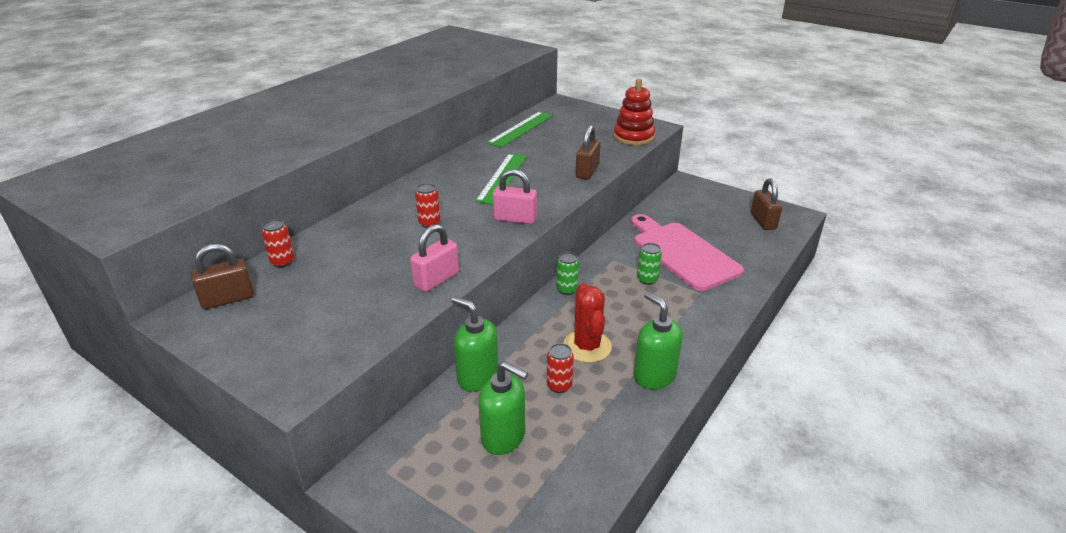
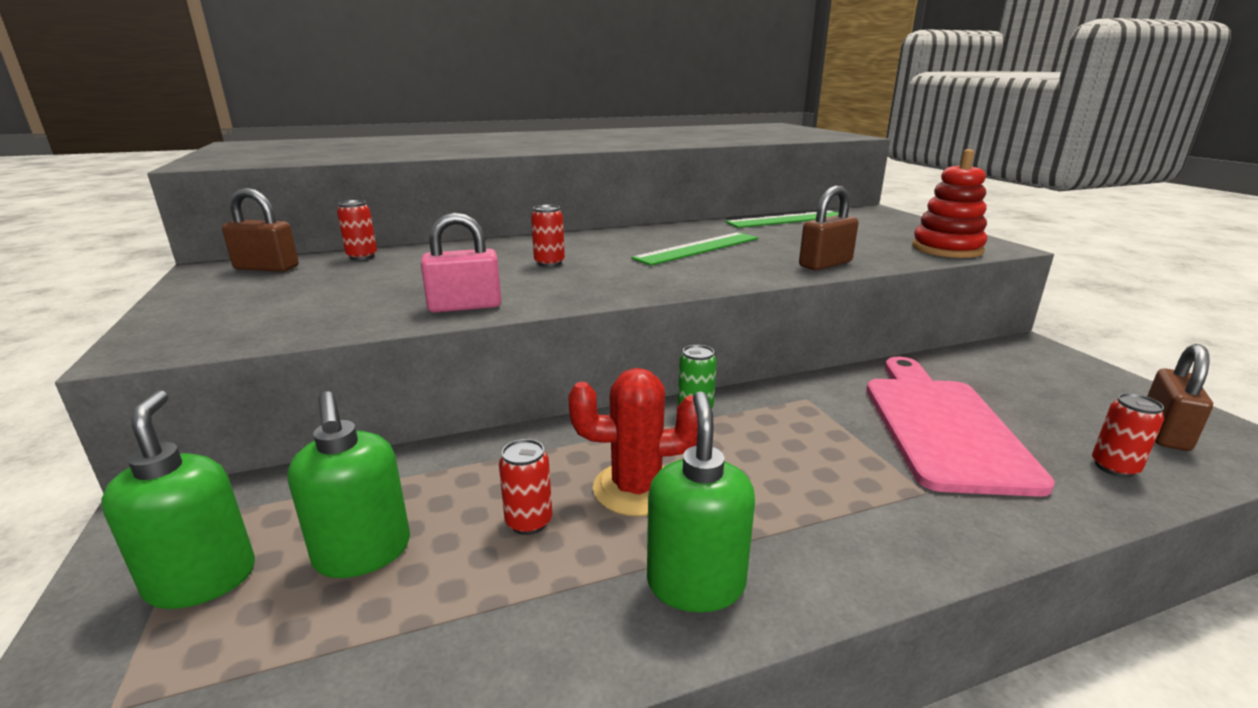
camera: 35 degrees right, 10 degrees down
(477, 377) = (445, 462): green soap dispenser -> green soap dispenser (202, 580)
(515, 219) = (654, 281): pink padlock -> none
(587, 346) = (636, 489): red cactus -> red cactus turned 60 degrees clockwise
(647, 279) = (839, 440): green can -> none
(756, 249) = (1114, 467): none -> red can

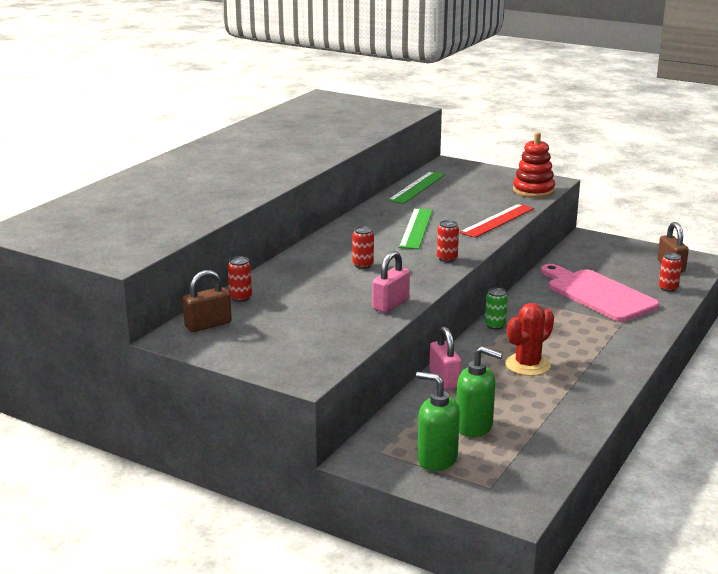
camera: 40 degrees left, 0 degrees up
(487, 452) = (444, 379): none -> pink padlock
(529, 522) = (511, 392): red can -> red can (447, 258)
(695, 583) = (594, 382): green soap dispenser -> none
(825, 264) = (497, 220): brown padlock -> red ruler

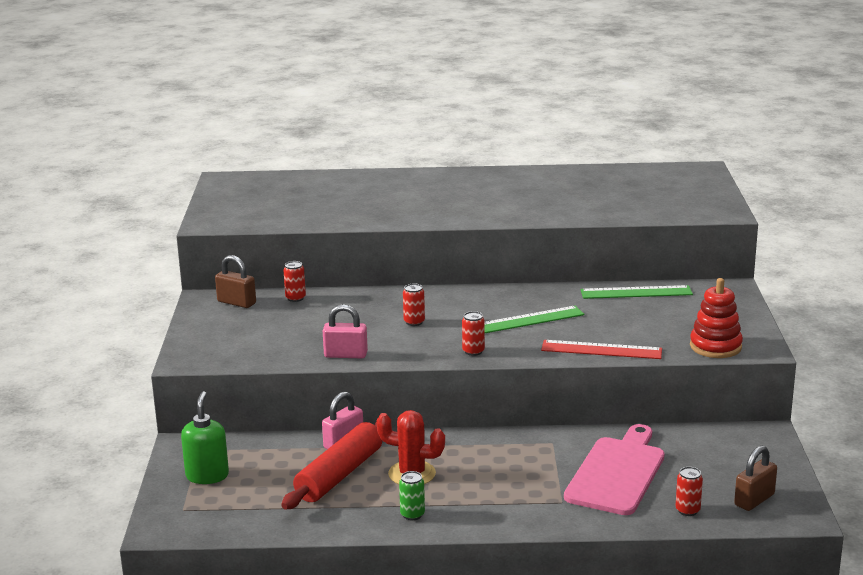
camera: 60 degrees right, 0 degrees up
(474, 427) = (273, 478): green soap dispenser -> none
(495, 326) = (476, 438): green can -> green can (412, 514)
(499, 395) = (339, 475): none -> red rolling pin

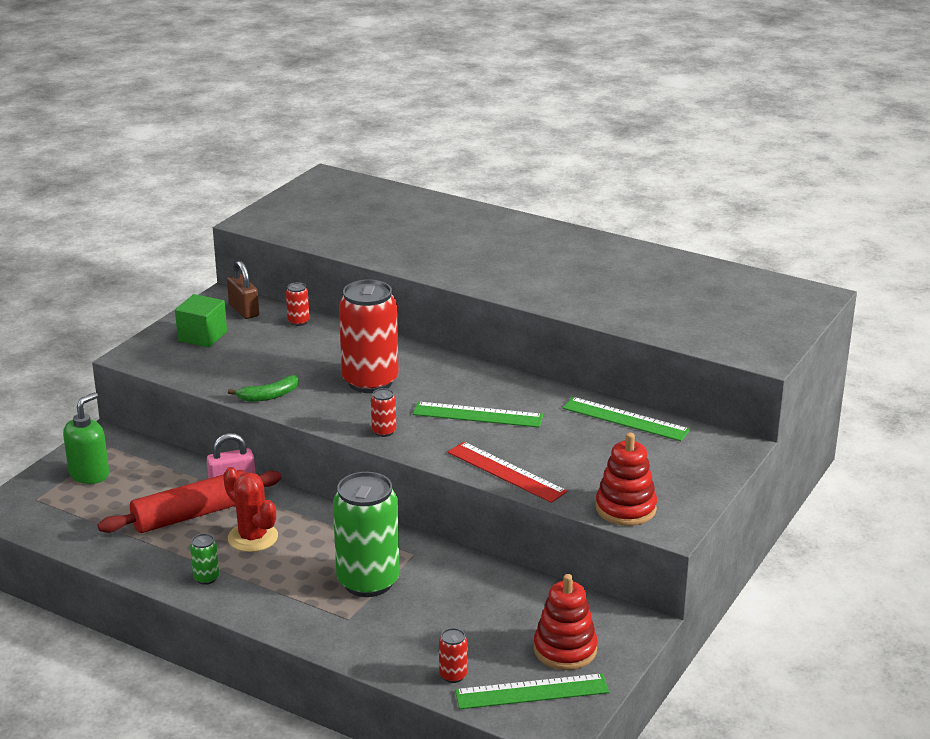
camera: 30 degrees right, 5 degrees up
(227, 330) = (202, 336): none -> green cube
(345, 355) = (269, 396): pink padlock -> green banana
(414, 322) = (370, 381): red can -> red can, size x2.42
(543, 472) = (368, 581): none -> green can
(617, 473) = (435, 610): pink cutting board -> none
(740, 465) = (565, 650): none -> red stacking toy
(754, 500) = (531, 691): brown padlock -> green ruler

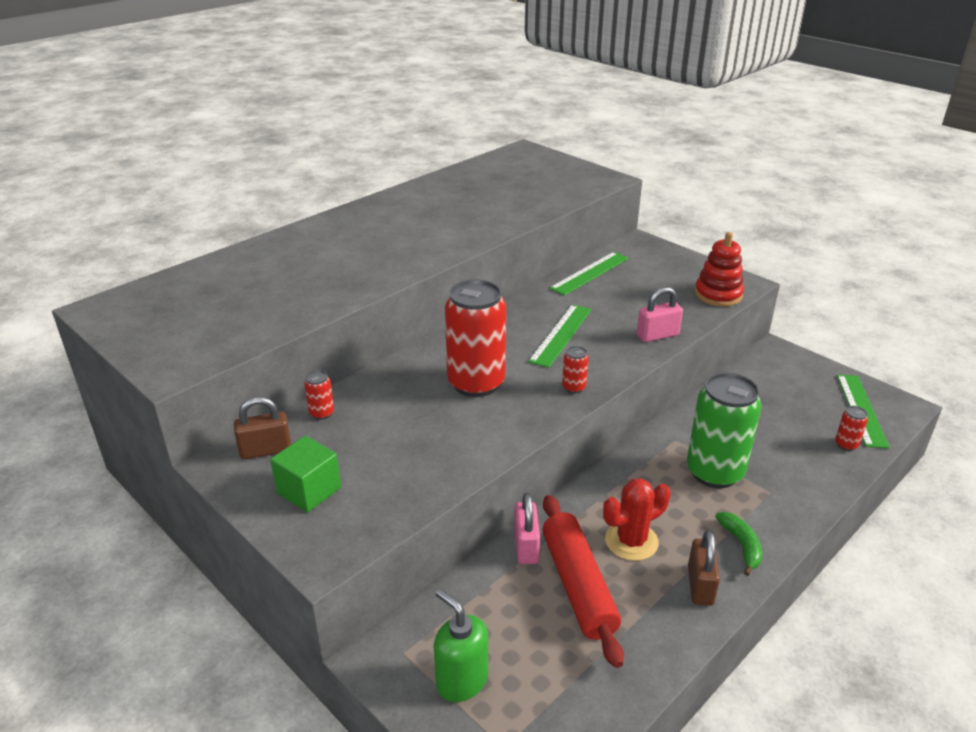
camera: 75 degrees left, 5 degrees up
(206, 578) = (700, 585): green can -> brown padlock
(269, 396) = (476, 452): green banana -> green banana (741, 545)
(506, 472) = (657, 335): red ruler -> pink padlock
(565, 650) = (808, 386): red stacking toy -> none

